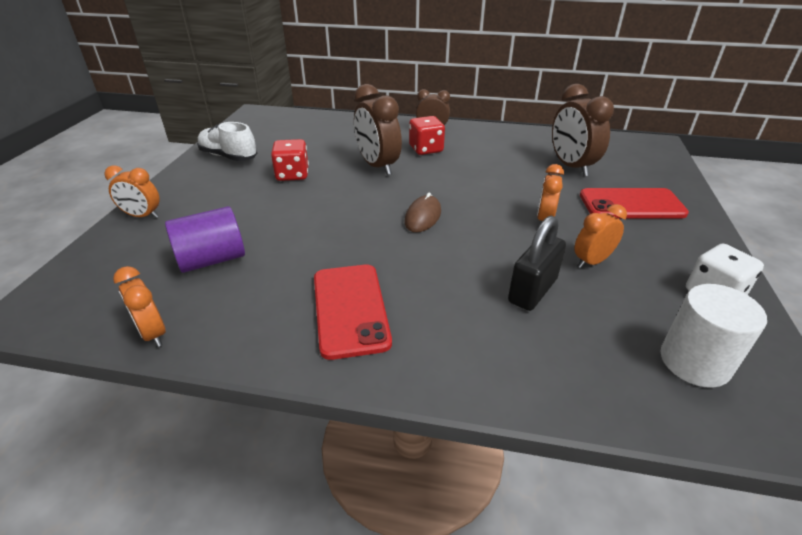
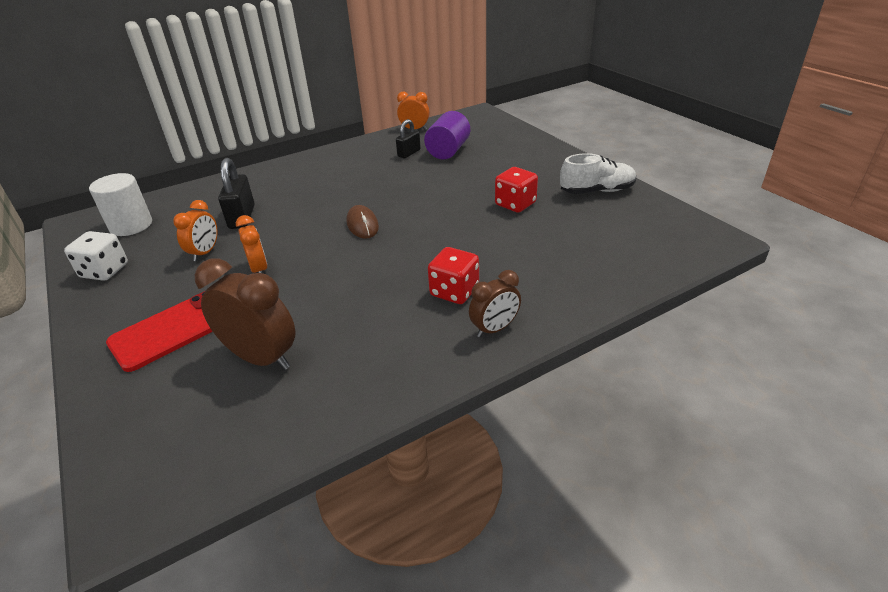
camera: 140 degrees right, 0 degrees up
(142, 216) = (535, 145): orange clock -> none
(248, 284) = (409, 153): none -> black padlock
(350, 309) = (340, 168): red phone -> none
(377, 166) = (466, 246): brown clock -> none

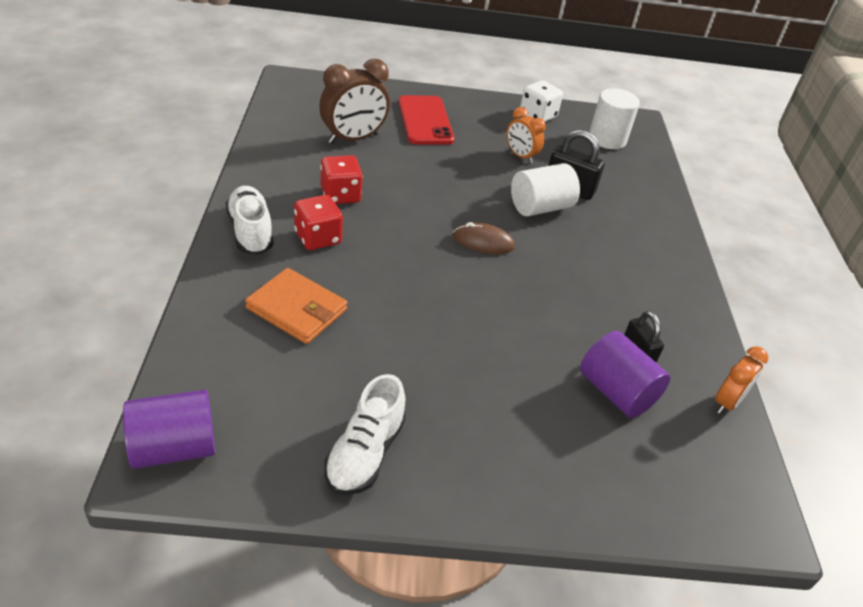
camera: 115 degrees right, 5 degrees up
(259, 269) = (465, 169): orange clock -> none
(286, 219) = (540, 207): none -> white cylinder
(494, 329) = (250, 231): brown clock -> white shoe
(515, 204) = (413, 360): red dice -> red dice (340, 195)
(540, 259) = (296, 309): none -> orange wallet
(697, 240) = (174, 447): none -> purple cylinder

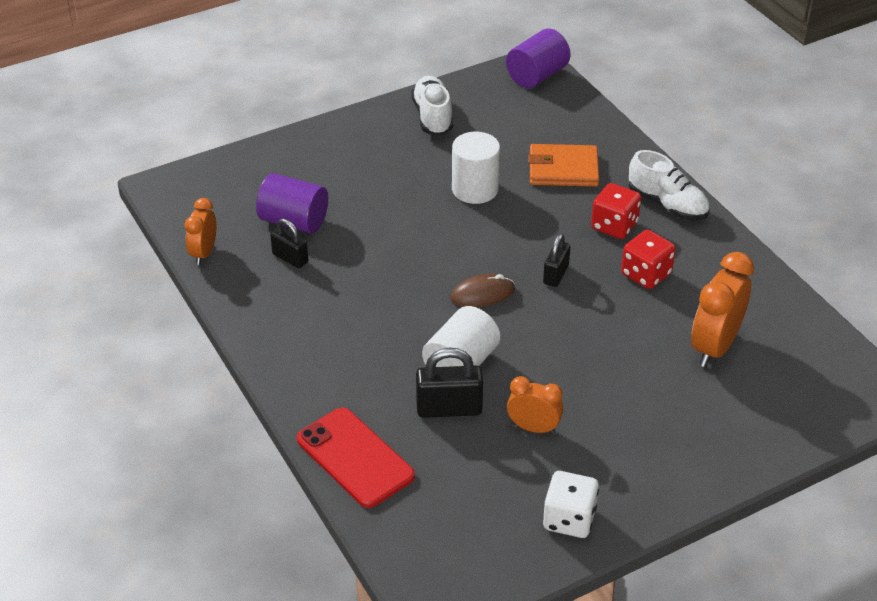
camera: 155 degrees right, 0 degrees up
(353, 138) = (715, 347): brown clock -> orange clock
(410, 227) = (556, 274): none -> black padlock
(425, 121) = (679, 421): red phone -> red phone (355, 458)
(607, 139) = (456, 528): white cylinder -> white cylinder (475, 189)

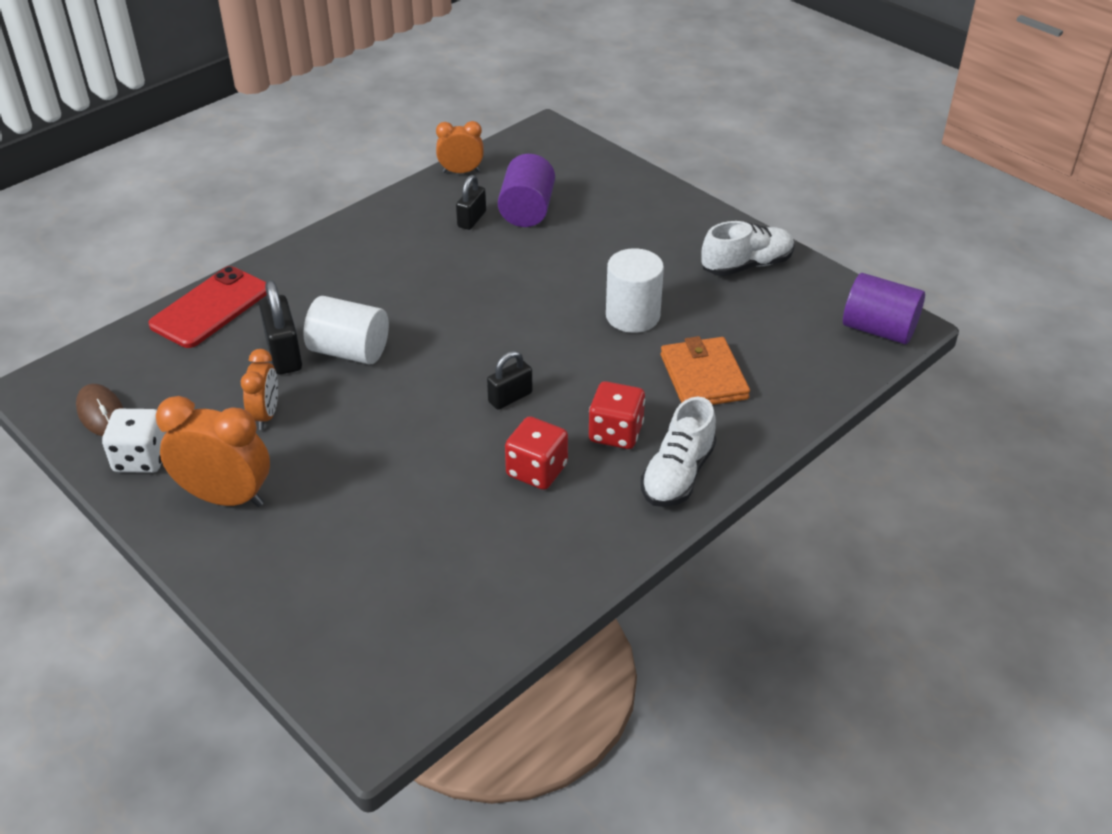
camera: 75 degrees right, 0 degrees up
(482, 294) = (460, 349): brown mouse -> brown mouse (101, 413)
(556, 274) = (510, 397): black padlock -> black padlock turned 45 degrees counterclockwise
(715, 347) = (424, 545): orange clock -> orange clock (225, 497)

